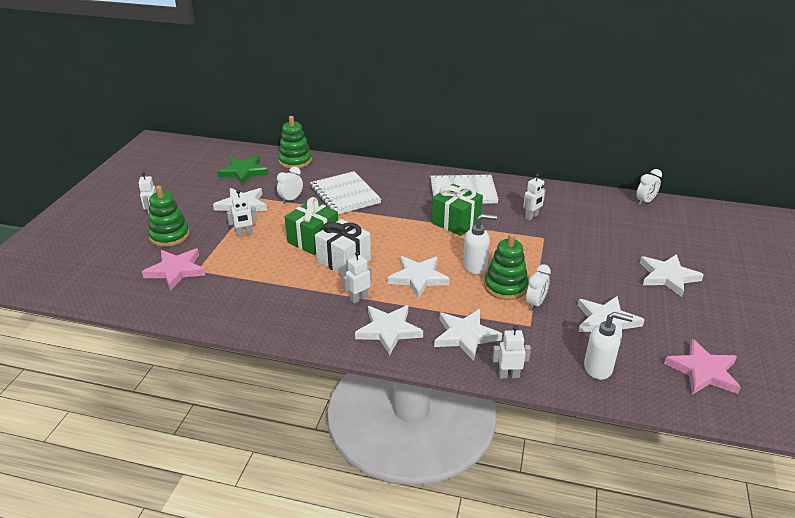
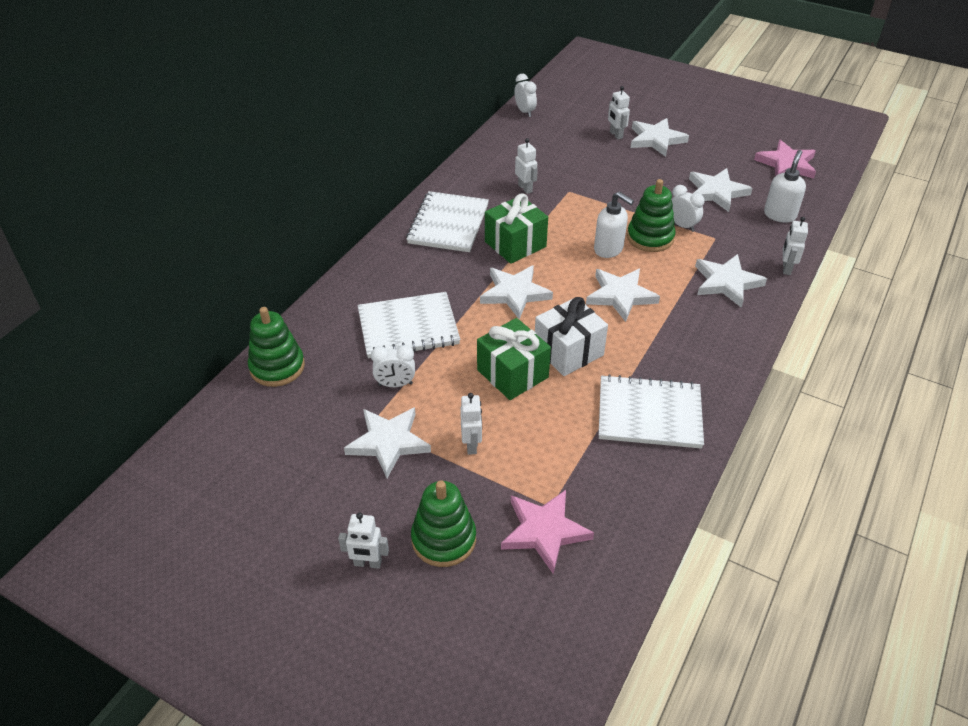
camera: 75 degrees left, 10 degrees up
(243, 172) = (280, 433): green star -> none
(288, 304) = (649, 414): none -> white notebook
(291, 199) = (395, 384): white clock -> white clock turned 60 degrees counterclockwise
(358, 298) = (649, 350): white robot -> white robot (616, 135)
(388, 330) = (711, 335): white star -> white star (514, 293)
(475, 266) = (609, 249): white soap dispenser -> white soap dispenser turned 120 degrees clockwise

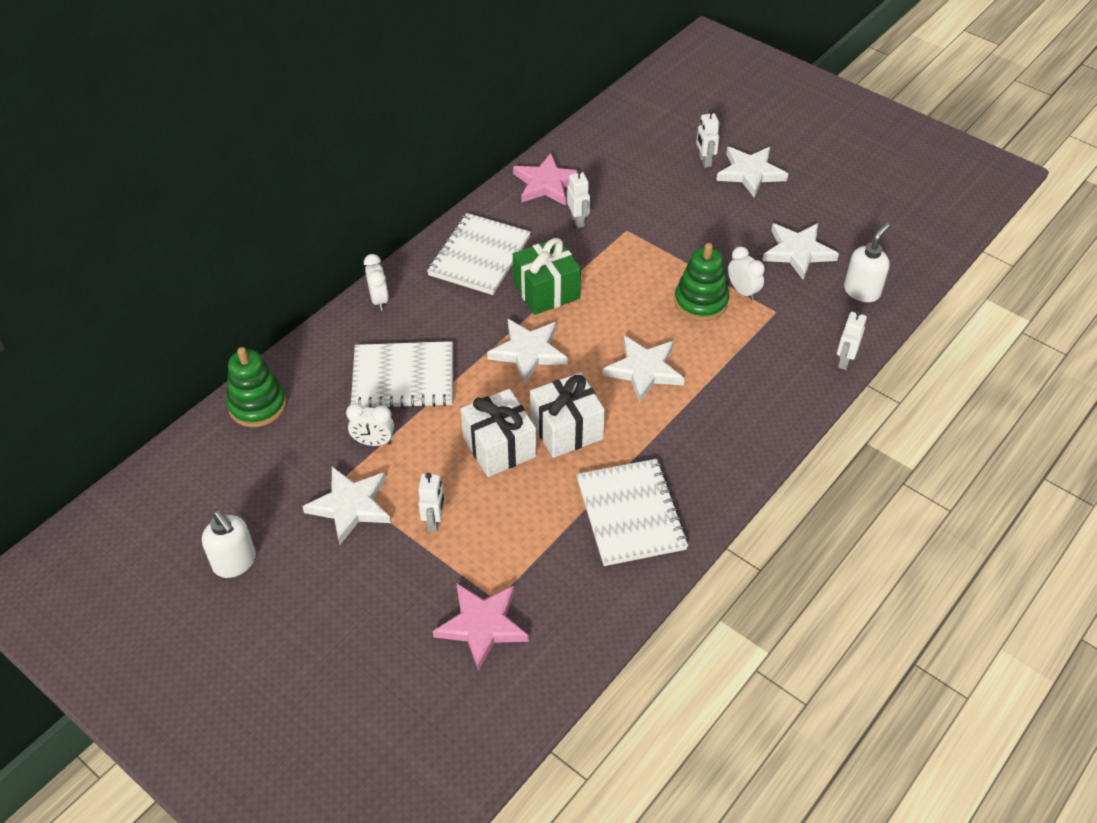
camera: 10 degrees right, 5 degrees up
(367, 563) = (299, 630): white robot -> none
(444, 539) = (380, 618): green stacking toy -> none
(512, 373) = (499, 447): green gift -> white gift
(525, 112) = (607, 117): white clock -> white clock (379, 300)
(609, 249) = (649, 311): white soap dispenser -> white soap dispenser (235, 563)
(649, 414) = (631, 514): white notebook -> white notebook turned 60 degrees clockwise
(726, 282) = (769, 370): white star -> none
(786, 164) = (895, 224): pink star -> pink star (546, 184)

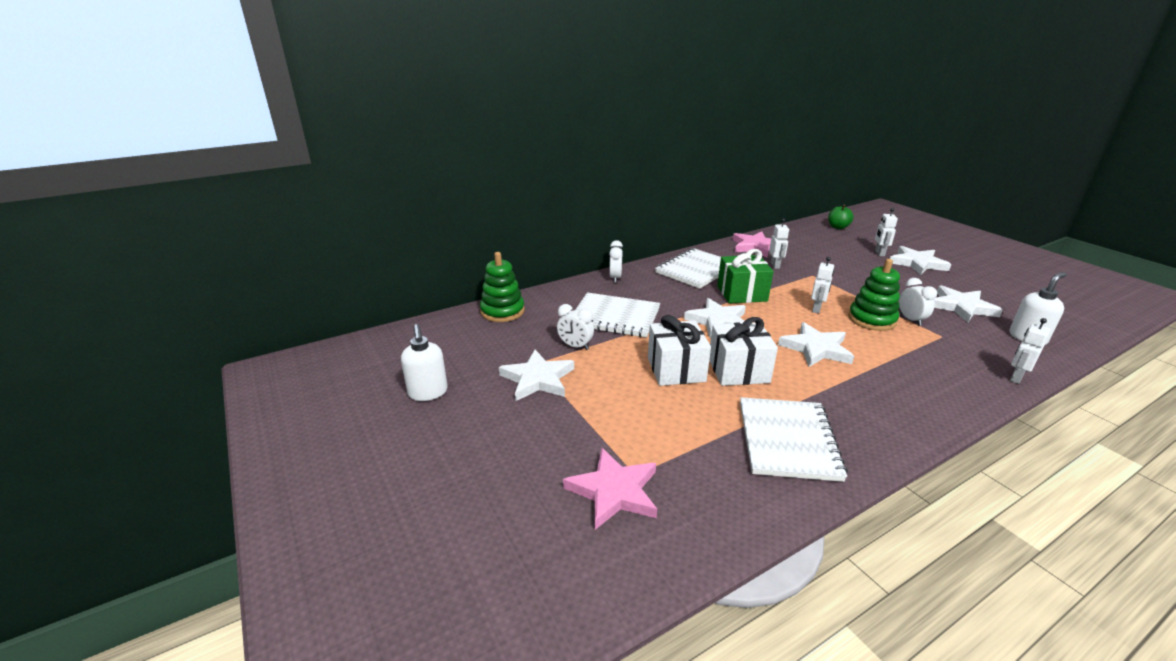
camera: 20 degrees right, 20 degrees down
(434, 521) = (602, 404): white robot -> white robot (816, 309)
(649, 109) = (838, 227): none -> green apple

